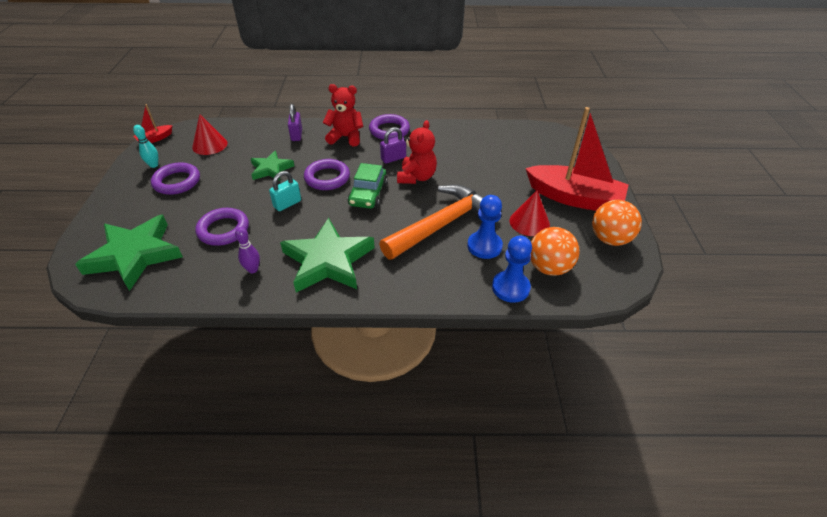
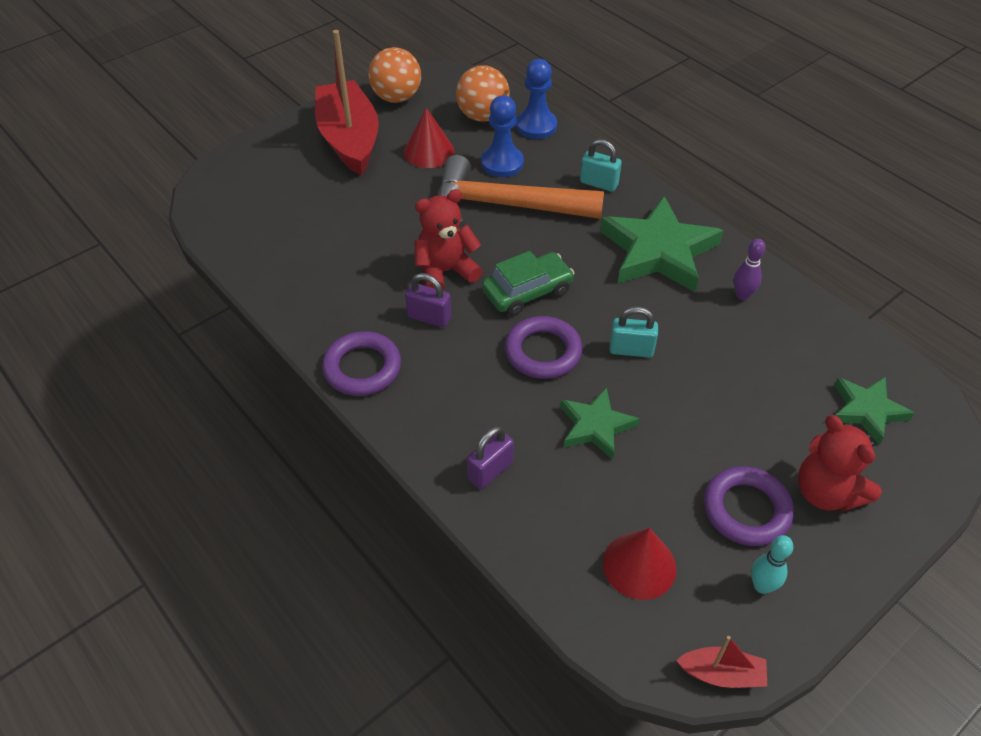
camera: 130 degrees left, 5 degrees up
(135, 255) = (867, 410): green star -> green star, size x0.57
(223, 230) = (737, 369): purple ring -> none
(345, 137) = (432, 404): red teddy bear -> red teddy bear (826, 492)
(415, 277) = (599, 183): none -> turquoise padlock

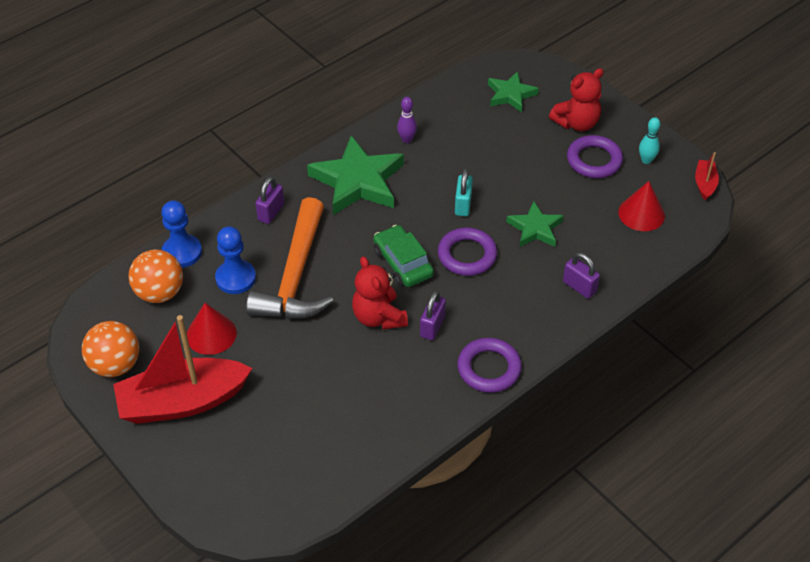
camera: 90 degrees left, 0 degrees up
(599, 183) = (271, 212): turquoise padlock -> purple padlock

